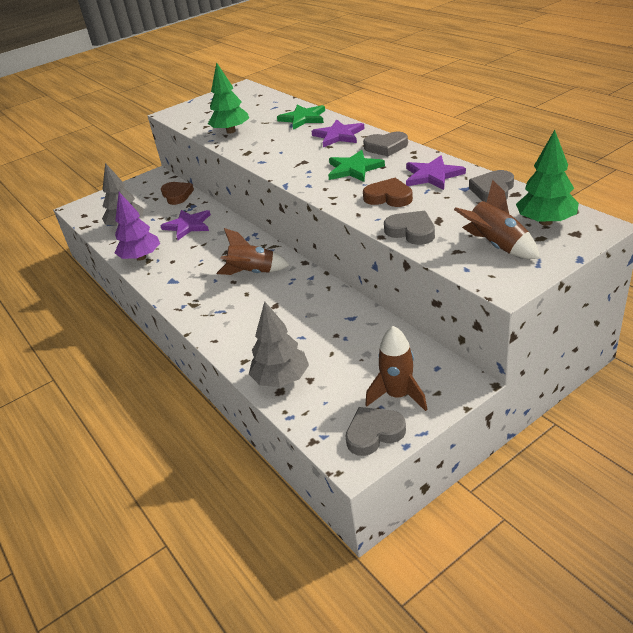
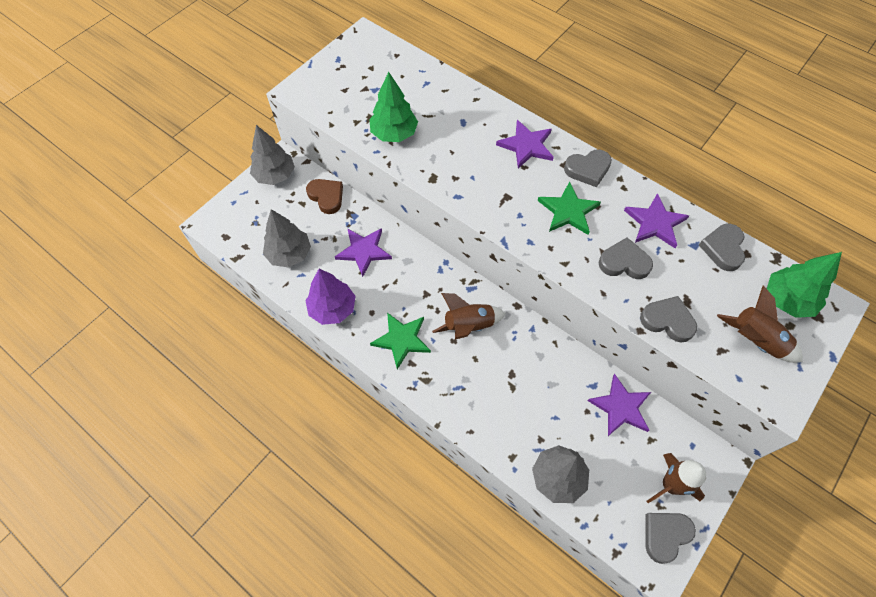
camera: 20 degrees left, 25 degrees up
(144, 183) = (275, 175): none -> grey tree
(303, 118) = (471, 109): green star -> green star (402, 340)
(372, 334) = (621, 407): none -> purple star
(389, 197) = (624, 262): brown heart -> grey heart

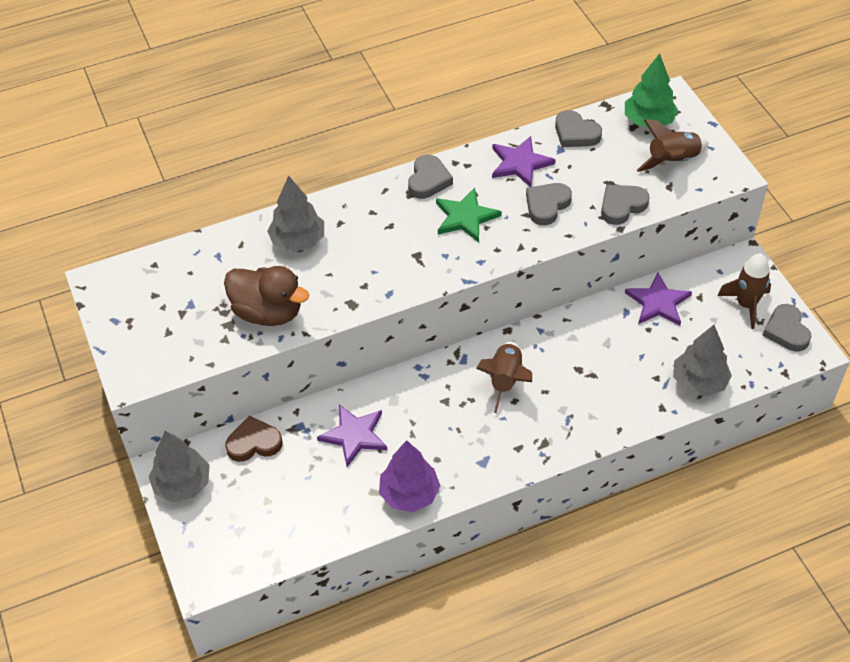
camera: 60 degrees left, 10 degrees down
(289, 254) = (309, 510): grey tree -> grey tree (298, 241)
(394, 134) = (268, 312): green tree -> brown duck
(402, 340) = (486, 445): green star -> none
(526, 146) = (366, 212): purple star -> none

